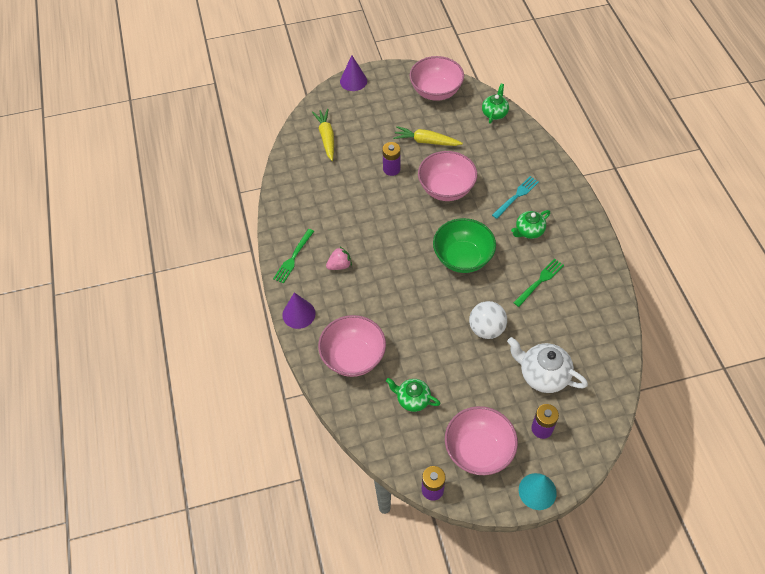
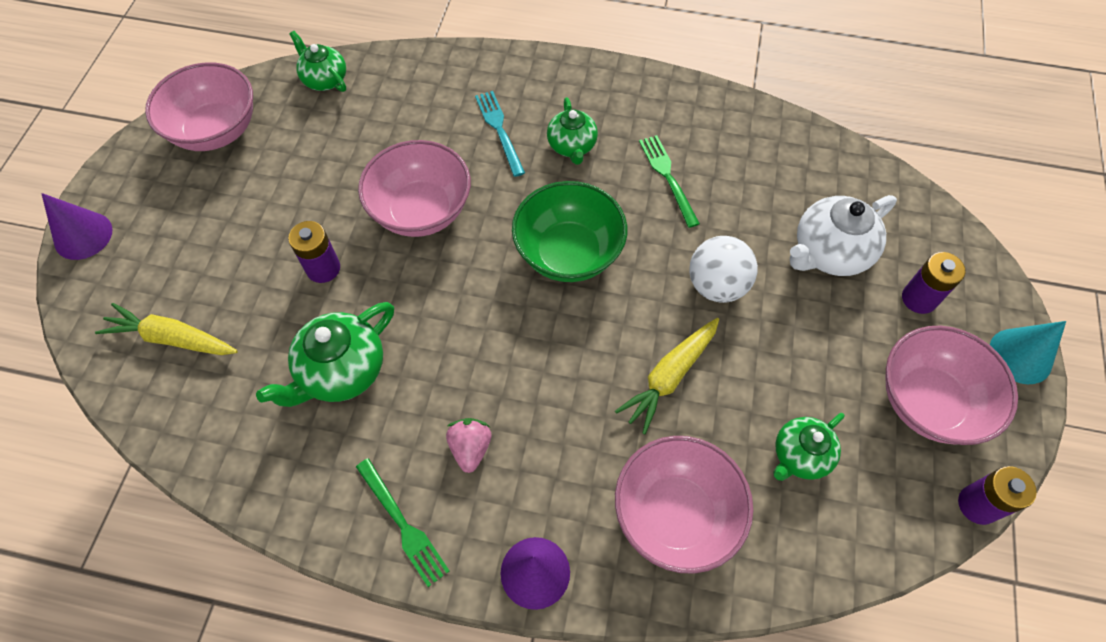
camera: 65 degrees left, 5 degrees up
(347, 202) = (341, 371): none -> green teapot
(426, 141) = (306, 192): yellow carrot -> yellow carrot (669, 377)

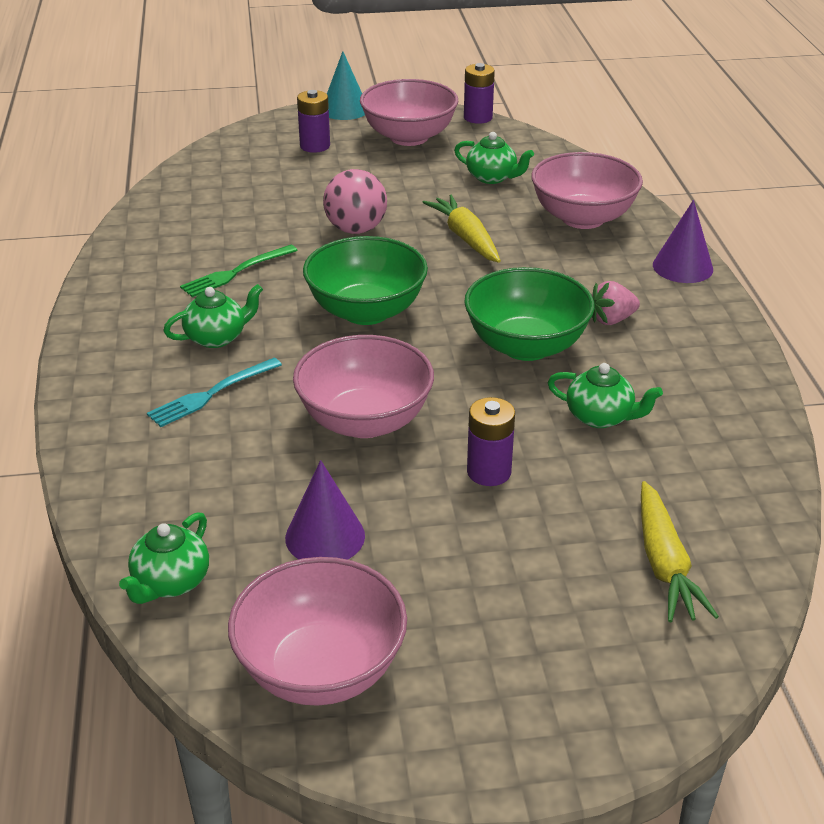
camera: 110 degrees left, 25 degrees down
(83, 235) = (590, 740): purple cone -> purple cone (325, 536)
(341, 371) = (600, 417): green teapot -> green teapot, size x0.65
(403, 525) = (708, 337): green fork -> none
(463, 356) = (526, 346): none -> green bowl
(669, 377) = (465, 238): yellow carrot -> yellow carrot turned 135 degrees counterclockwise
(716, 285) = (356, 229): white ball -> pink ball
(829, 252) = (288, 184): white teapot -> none

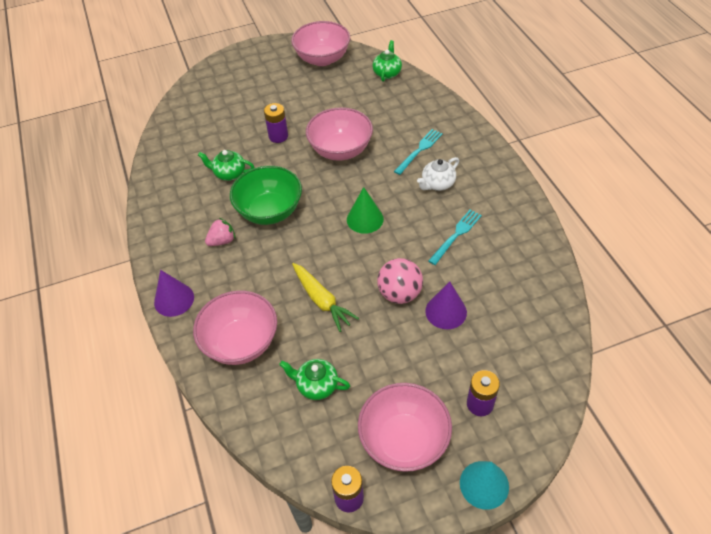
camera: 170 degrees right, 15 degrees up
(217, 337) = (437, 184): green teapot -> white teapot
(235, 273) = (456, 235): green fork -> turquoise fork
(325, 536) = (338, 98): purple cone -> purple cone (446, 311)
(366, 311) = (365, 219): green bowl -> green cone
(664, 564) = (205, 112): yellow carrot -> none

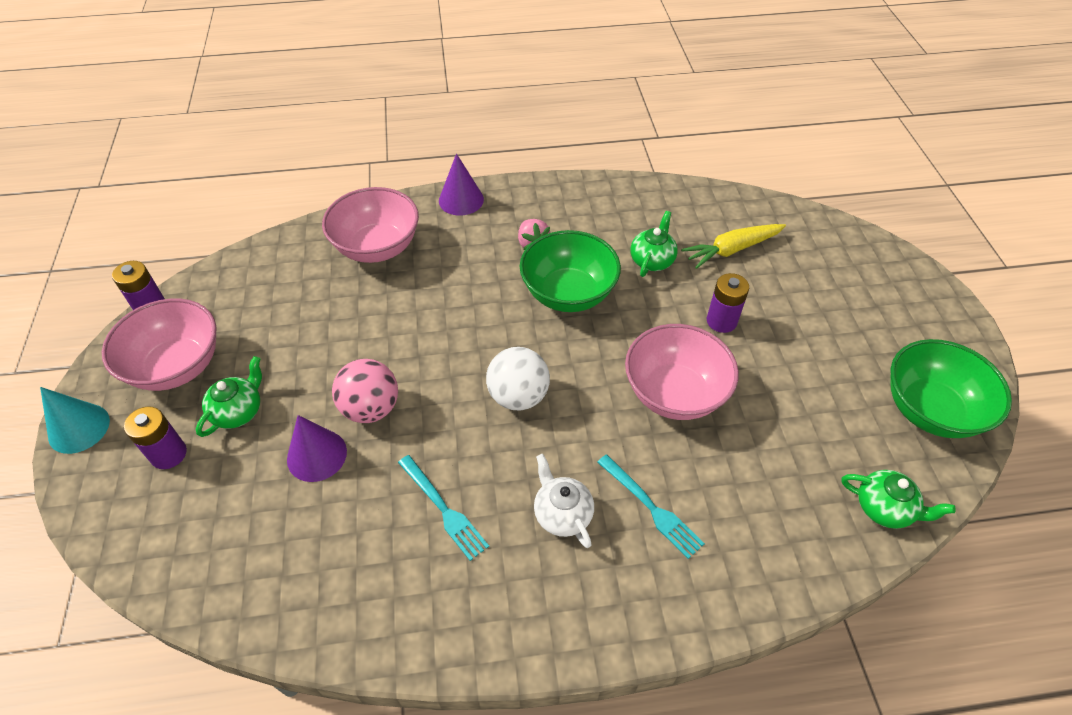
camera: 100 degrees right, 0 degrees up
(316, 385) = (288, 302): green teapot -> green teapot (238, 411)
(322, 59) = (930, 410): pink bowl -> green bowl
(322, 300) = (399, 325): yellow carrot -> yellow carrot (732, 250)
(365, 219) = (518, 396): green cone -> white ball

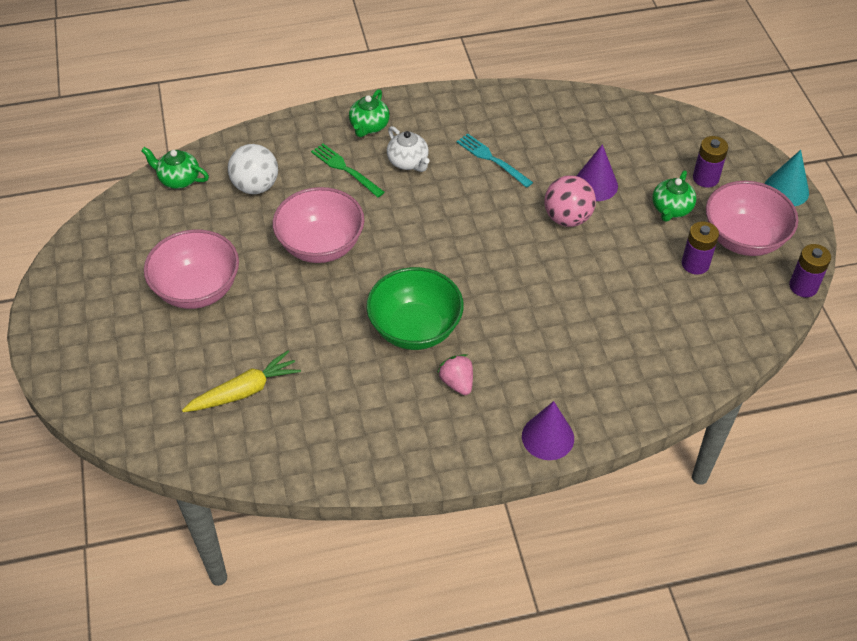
camera: 175 degrees right, 0 degrees up
(377, 247) = (620, 367): pink bowl -> pink bowl (197, 289)
(518, 396) = (450, 235): white ball -> white ball (255, 186)
(652, 260) = (330, 372): green teapot -> green teapot (369, 126)
(652, 508) = (345, 169): turquoise fork -> green fork
(721, 321) = (270, 311): purple battery -> purple battery (695, 264)
(930, 410) = (112, 246): green bowl -> none

